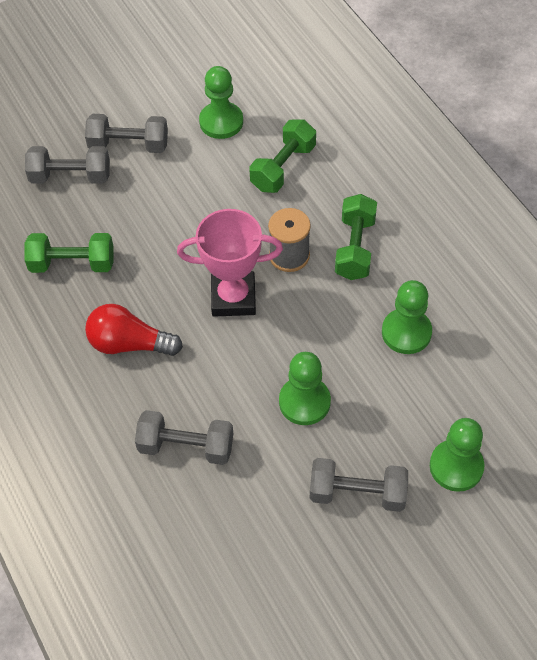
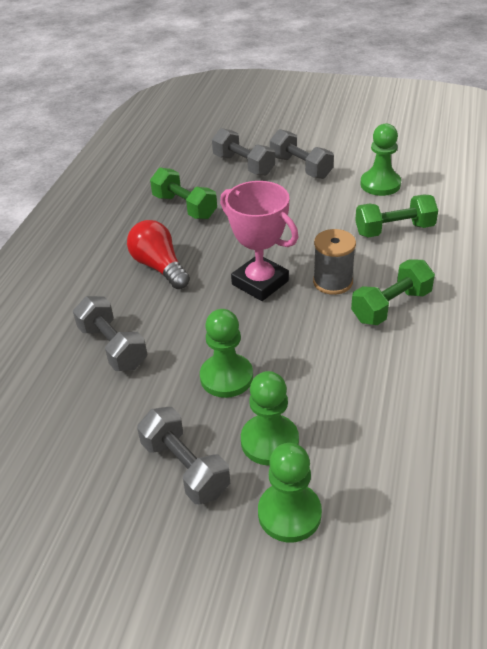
camera: 45 degrees right, 15 degrees down
(406, 332) = (365, 386): green pawn -> green pawn (269, 441)

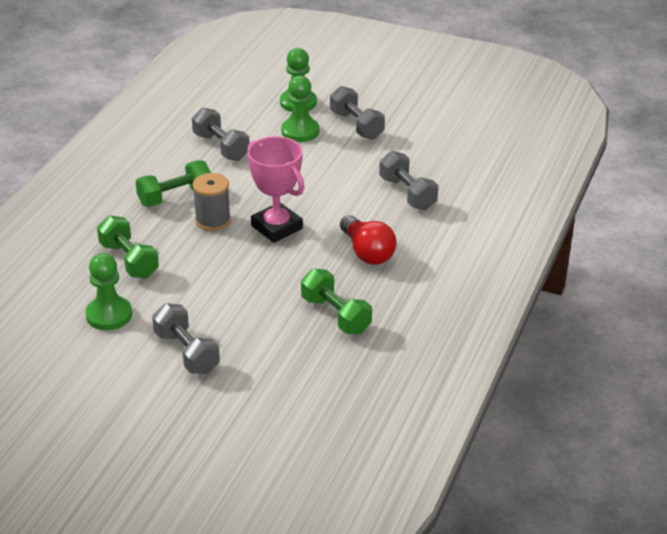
camera: 175 degrees left, 5 degrees down
(226, 377) = (321, 166): green pawn -> none
(243, 165) = (255, 366): grey dumbbell -> grey dumbbell (221, 147)
(394, 230) = (129, 260): green dumbbell -> green dumbbell turned 60 degrees clockwise

